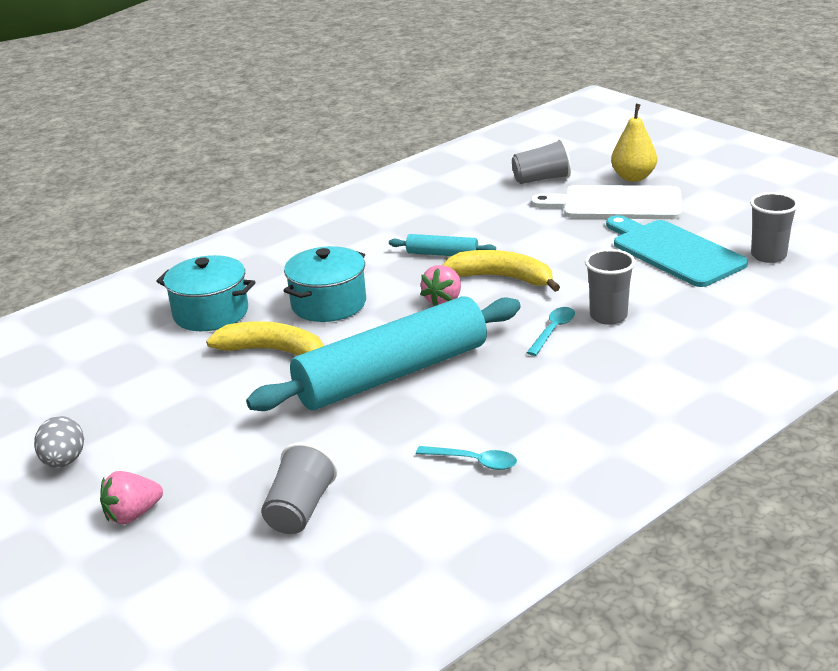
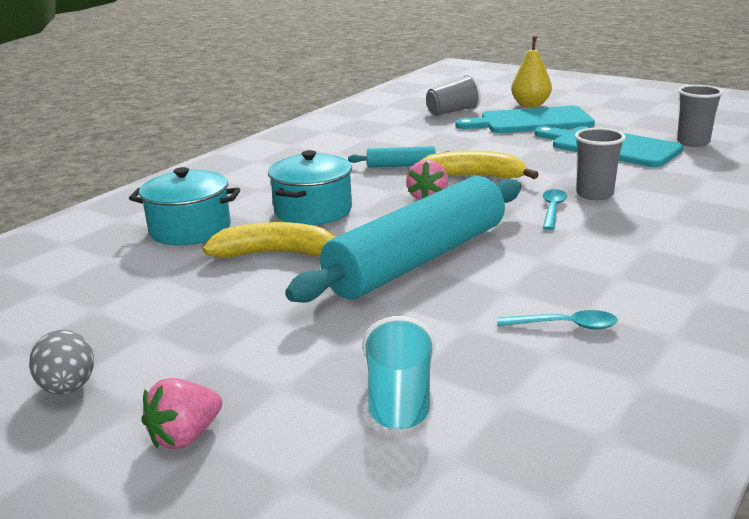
camera: 15 degrees left, 5 degrees down
(300, 510) = (399, 400): grey cup -> turquoise cup
(616, 204) = (531, 121): white cutting board -> turquoise cutting board

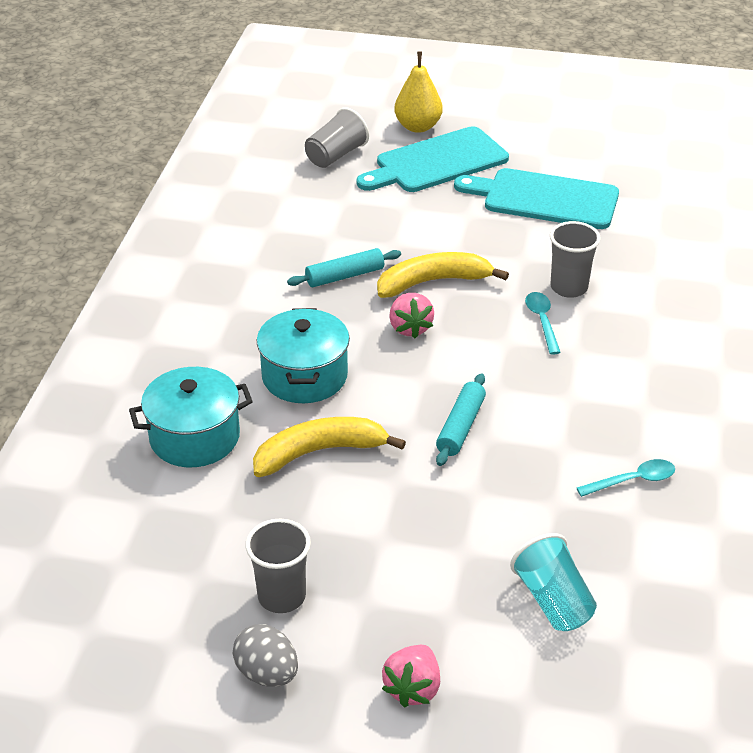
camera: 25 degrees left, 15 degrees up
(418, 259) = (460, 427): turquoise rolling pin -> turquoise rolling pin, size x0.42
(693, 142) = (622, 176): grey cup -> grey cup (282, 596)

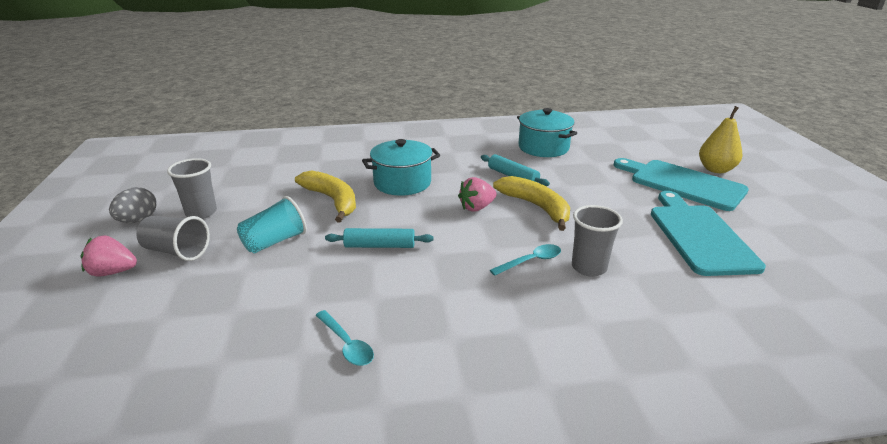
camera: 70 degrees right, 10 degrees down
(194, 437) = (332, 164): turquoise pot -> turquoise pot (543, 147)
(336, 155) = (639, 150): grey cup -> grey cup (177, 251)
(553, 601) = (193, 321): turquoise cup -> turquoise cup (275, 241)

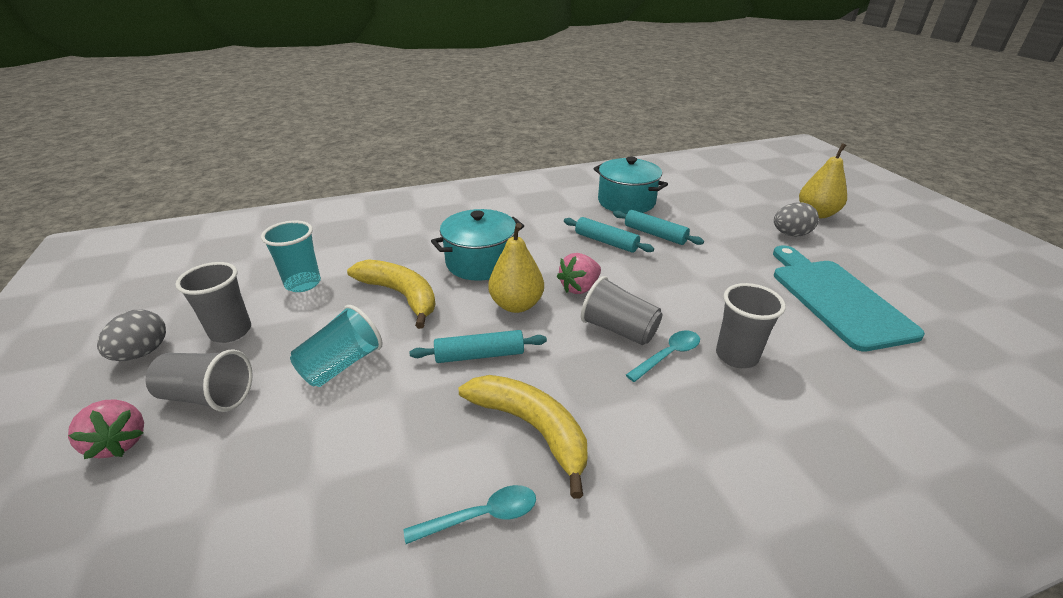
camera: 10 degrees left, 5 degrees up
(113, 272) = (119, 442): pink strawberry -> pink strawberry turned 120 degrees counterclockwise
(261, 186) = (303, 283): none -> turquoise cup
(347, 344) = (482, 516): turquoise spoon -> turquoise spoon turned 60 degrees counterclockwise
(420, 215) = (516, 305): none -> yellow pear
(497, 240) = (619, 330): none -> grey cup
(536, 207) = (647, 280): yellow banana -> yellow banana (531, 428)
(558, 174) = (655, 234): none -> turquoise rolling pin
(682, 183) = (790, 234): turquoise cutting board -> grey egg

